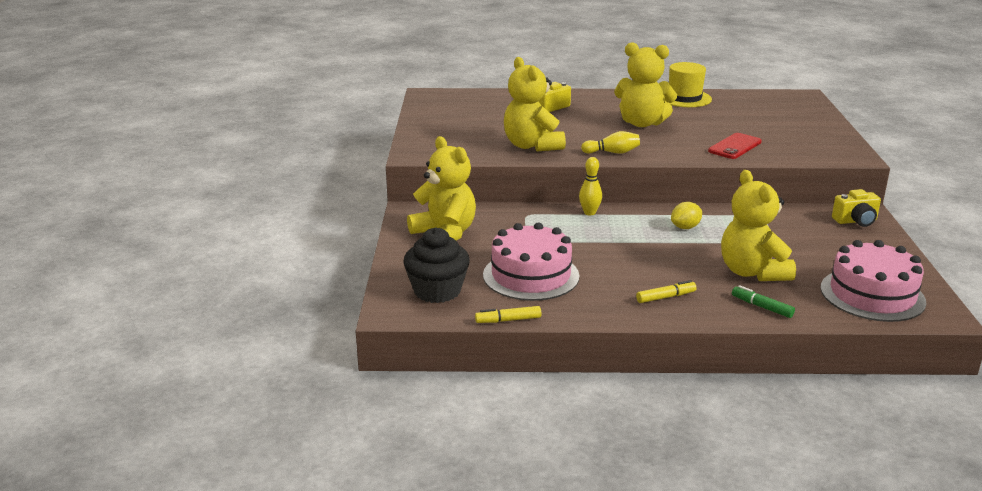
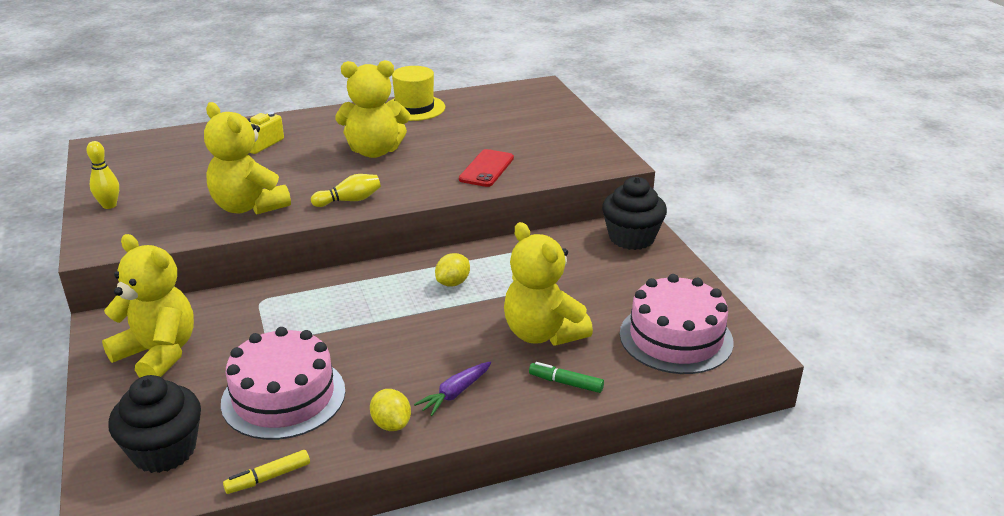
camera: 20 degrees left, 5 degrees up
(589, 213) = (336, 282): yellow bowling pin -> yellow bowling pin (109, 205)
(609, 306) = (391, 424): none -> yellow lemon
(666, 297) = (455, 393): yellow marker -> purple carrot
(856, 221) = (631, 238): yellow camera -> black cupcake

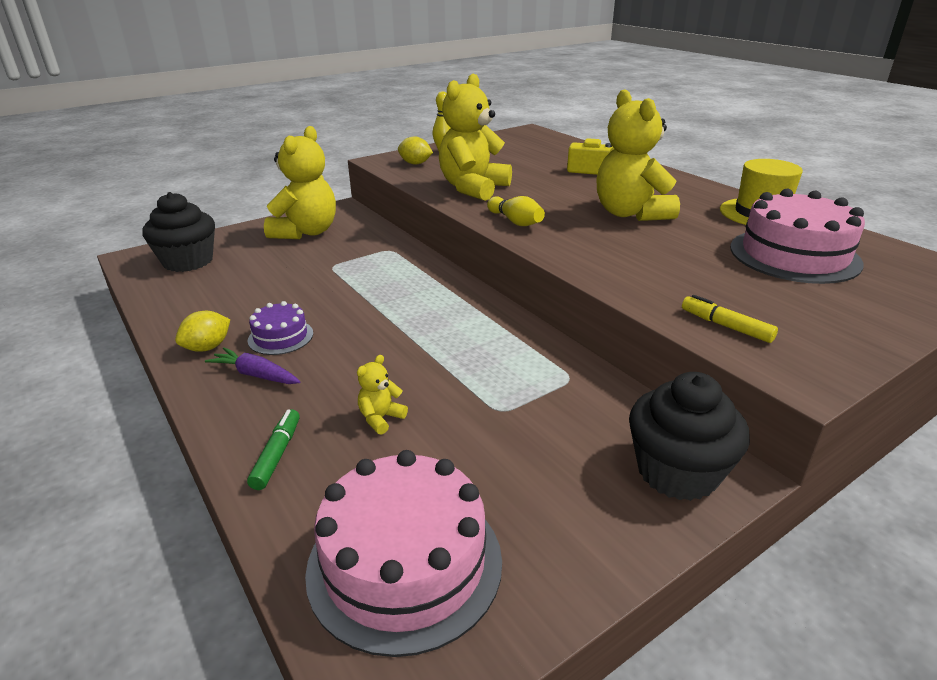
camera: 75 degrees right, 0 degrees up
(268, 478) = (145, 306): yellow marker -> yellow marker (725, 326)
(283, 396) = (252, 289): pink cake -> pink cake (794, 255)
(398, 378) = (280, 337): none -> purple cake
(453, 283) = (463, 336): yellow lemon -> yellow lemon (415, 163)
(486, 169) = (658, 277): red phone -> none
(542, 333) = (381, 418): yellow teddy bear -> yellow teddy bear, size x0.41

